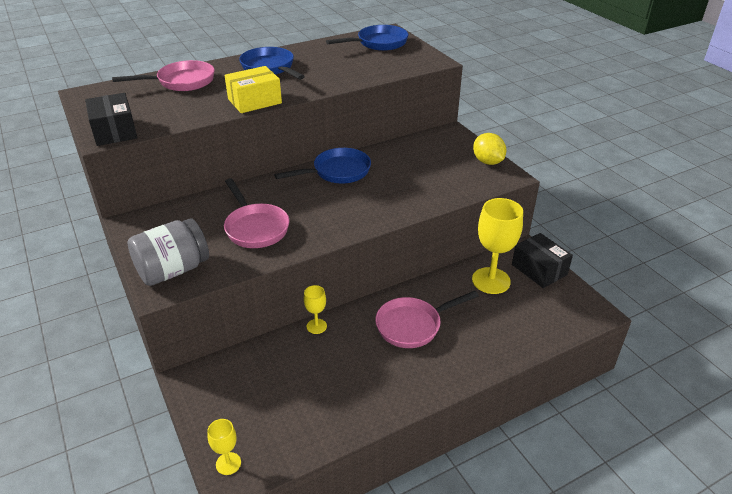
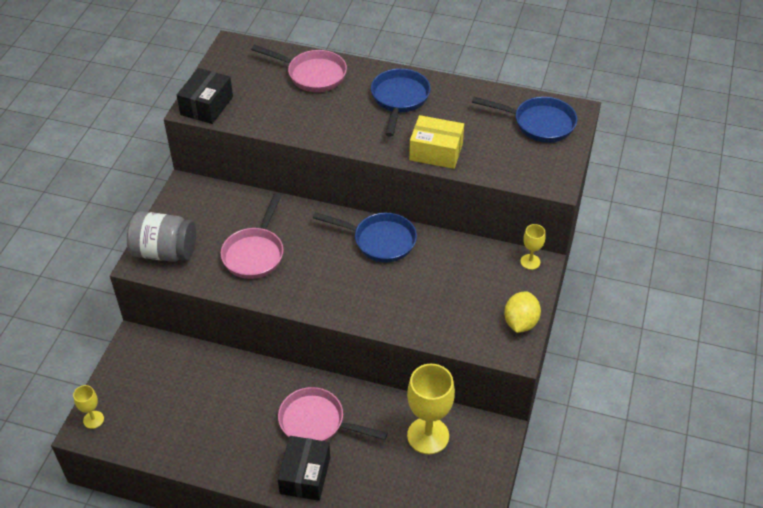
camera: 45 degrees right, 10 degrees up
(254, 101) = (337, 135): yellow box -> yellow box (436, 152)
(316, 326) = (253, 366): yellow goblet -> yellow goblet (530, 262)
(539, 269) = (483, 460): black box -> black box (305, 475)

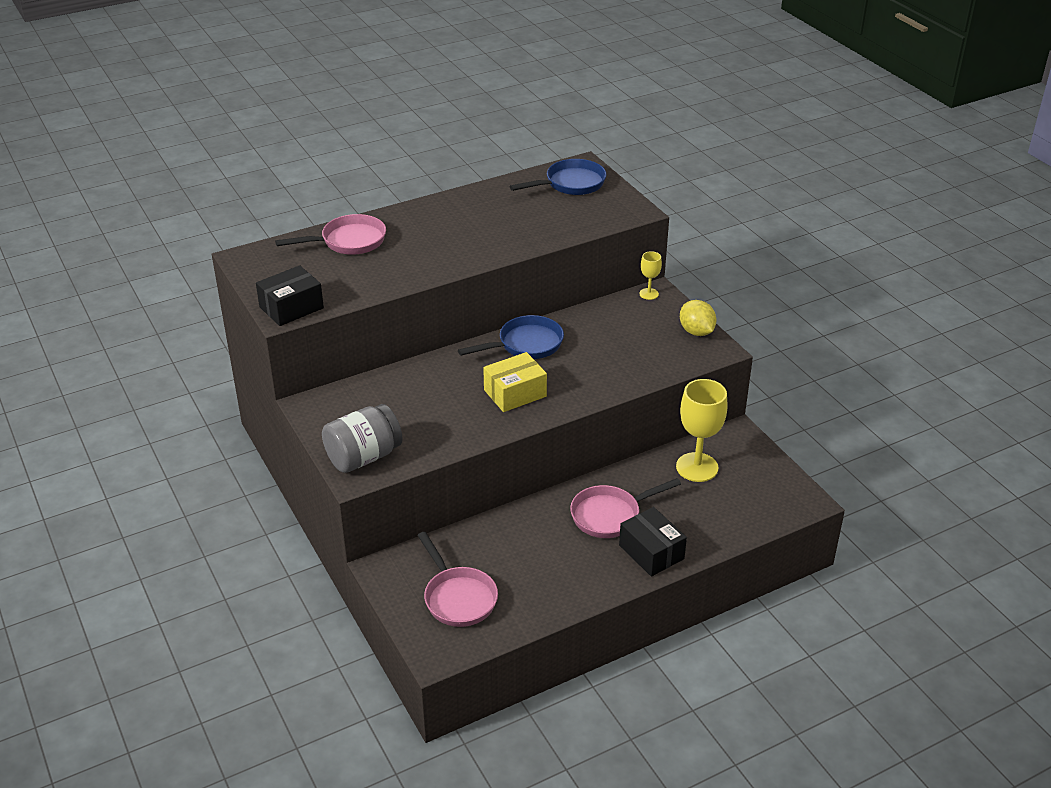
camera: 45 degrees left, 10 degrees down
(93, 419) = (431, 643): yellow goblet -> none
(207, 106) = (291, 307): black box -> black box turned 75 degrees clockwise
(255, 253) = (442, 411): pink pan -> pink pan (458, 597)
(399, 99) = (446, 221): blue pan -> none
(436, 152) = (527, 238): yellow box -> yellow box (515, 393)

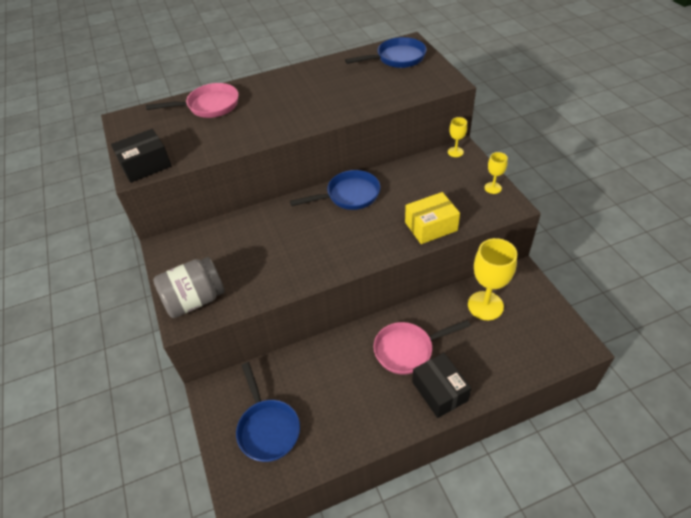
camera: 10 degrees right, 10 degrees up
(458, 597) = (267, 428): pink pan -> blue pan
(515, 393) = (333, 242): yellow box -> yellow box (431, 226)
(696, 332) = (493, 188): yellow lemon -> yellow goblet

